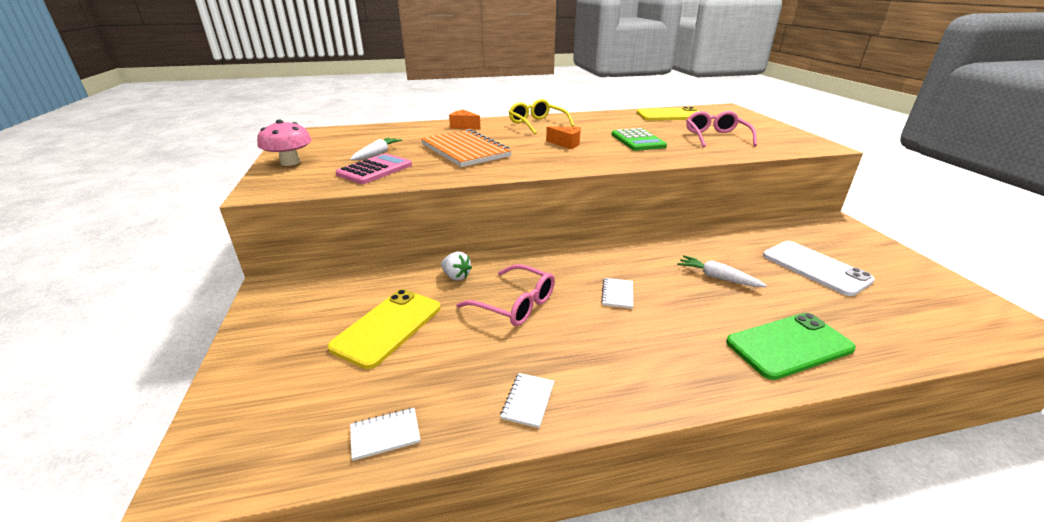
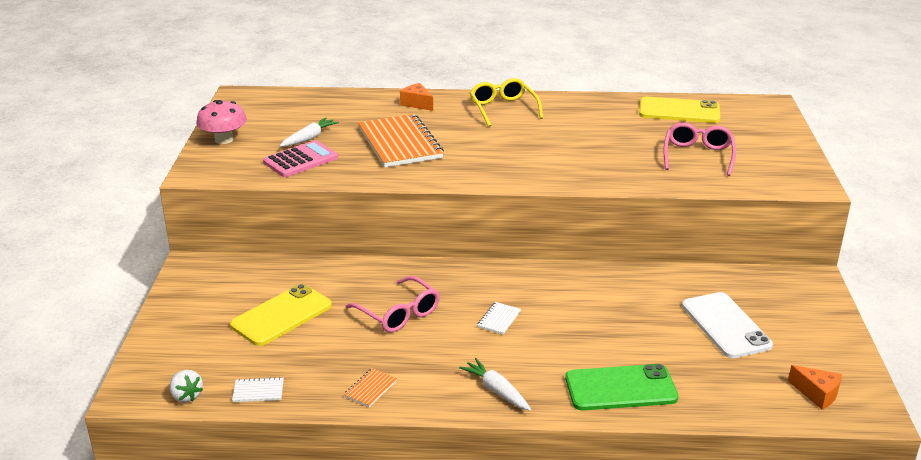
camera: 15 degrees right, 0 degrees up
(456, 276) = (357, 279): white strawberry -> white strawberry (186, 396)
(528, 401) = (370, 389): white notebook -> orange notebook
(566, 144) = (514, 146): orange cheese -> orange cheese (817, 394)
(637, 141) = (599, 151): green calculator -> none
(717, 278) = (611, 319): white carrot -> white carrot (496, 390)

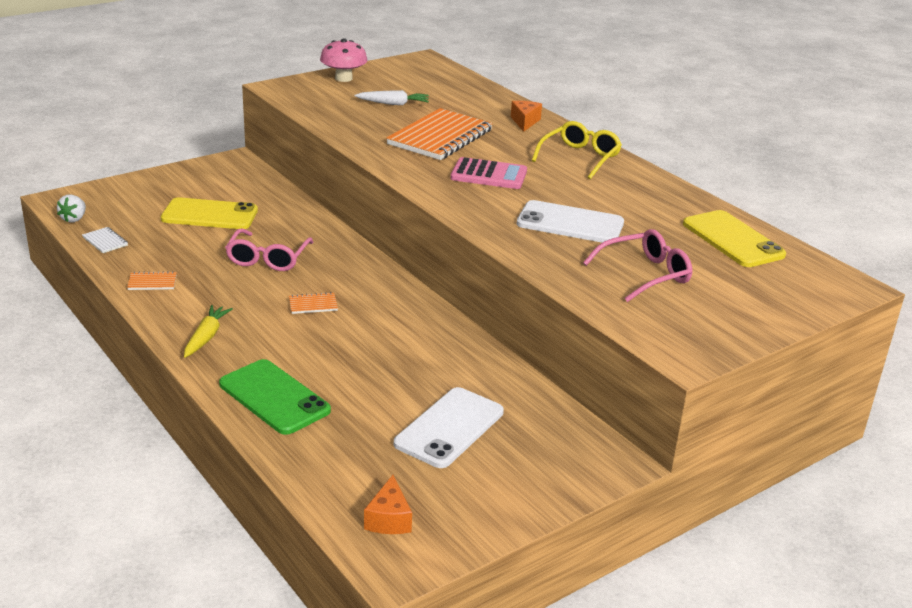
camera: 50 degrees right, 0 degrees up
(301, 160) = (353, 112): pink calculator -> pink calculator (489, 175)
(496, 390) = (206, 337): white carrot -> yellow carrot
(499, 319) = (313, 305): white notebook -> orange notebook
(600, 151) = (570, 223): none -> white phone

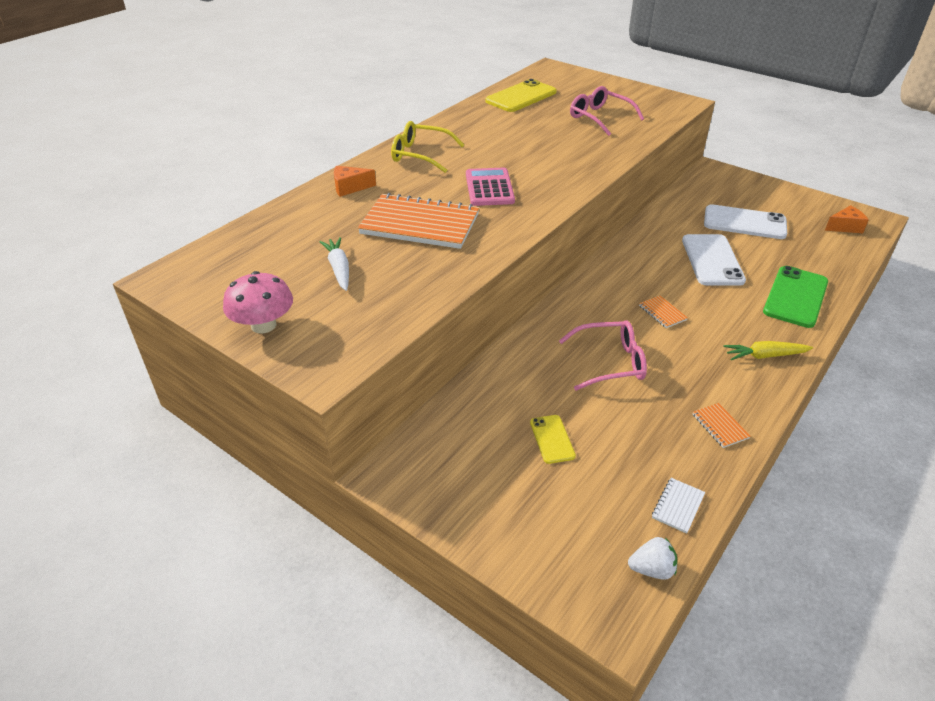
camera: 105 degrees left, 10 degrees up
(209, 215) = (552, 439): yellow phone -> yellow phone, size x0.53
(570, 223) = (550, 146): white phone -> white phone (712, 260)

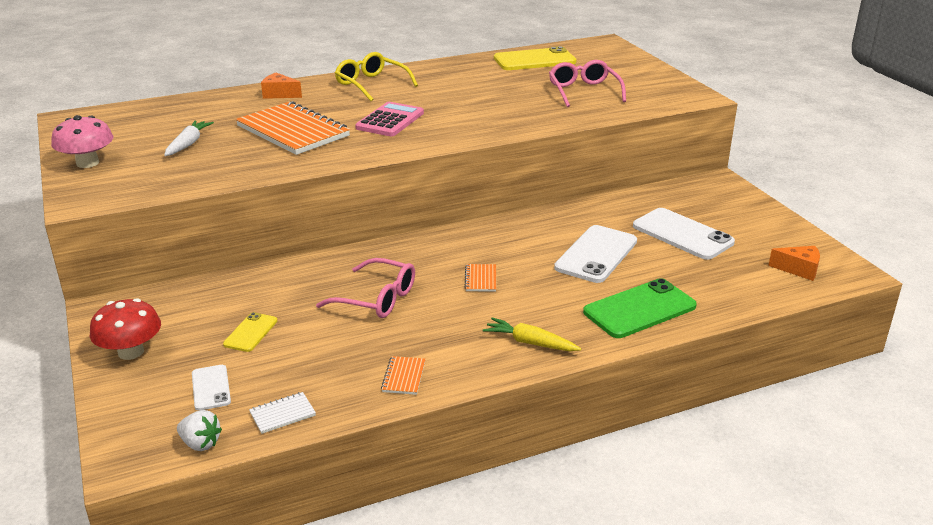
camera: 30 degrees right, 10 degrees down
(473, 508) = (131, 352): none -> red mushroom
(589, 510) = (211, 388): none -> white phone

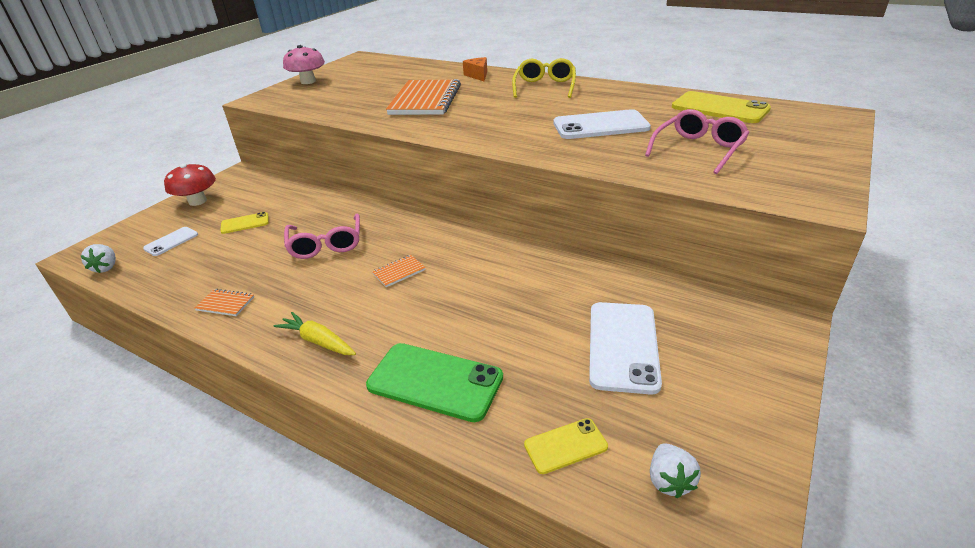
camera: 55 degrees right, 5 degrees up
(188, 144) = (365, 88): white carrot -> none
(282, 414) = (151, 279): white notebook -> none
(390, 120) = (492, 115): pink calculator -> none
(404, 377) = (225, 304): orange notebook -> orange notebook turned 45 degrees clockwise
(530, 343) = (318, 341): yellow carrot -> yellow carrot turned 45 degrees counterclockwise
(596, 254) = (510, 310): white phone -> white phone (600, 126)
(745, 287) = (565, 446): none -> yellow phone
(799, 269) = (669, 481): orange cheese -> white strawberry

